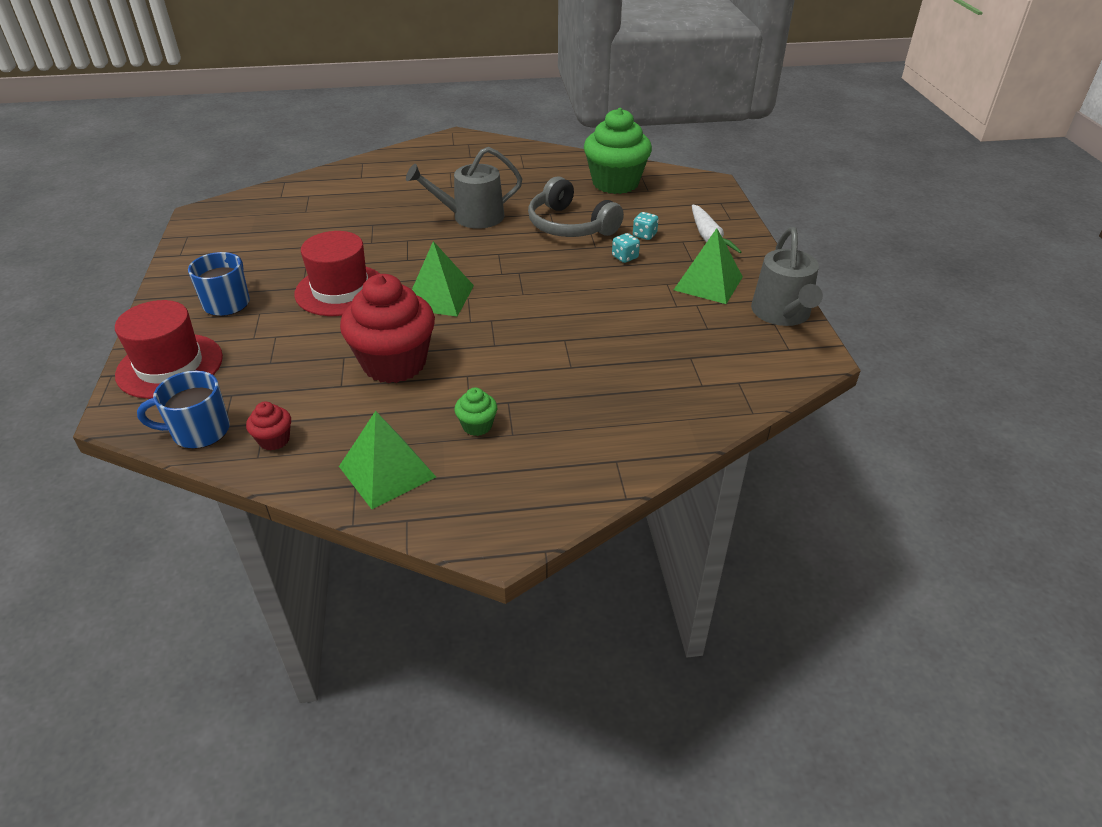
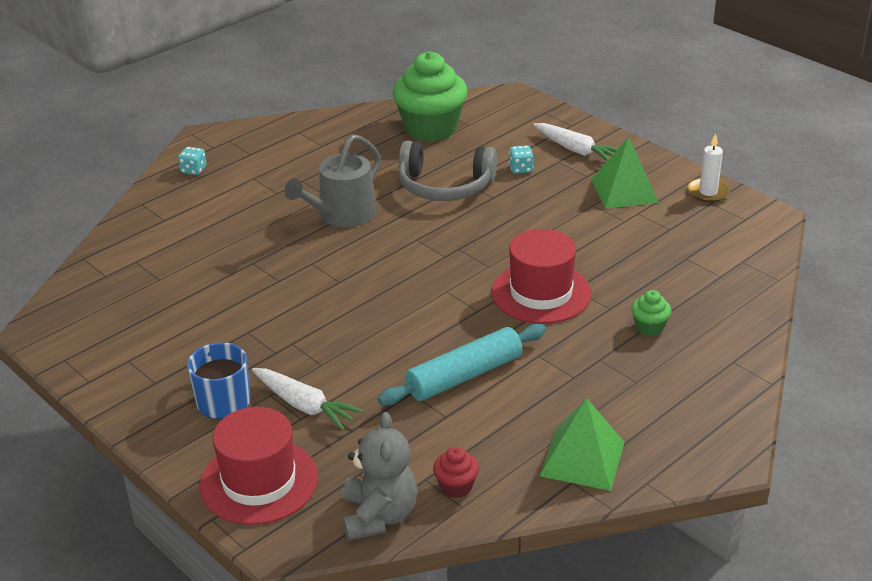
camera: 35 degrees left, 5 degrees down
(199, 431) = (379, 516): blue mug -> grey teddy bear
(267, 331) = (305, 406): none -> white carrot
(340, 290) = (319, 338): red hat -> red hat (541, 293)
(394, 363) = (464, 375): red cupcake -> turquoise rolling pin
(439, 297) = (420, 302): green pyramid -> none
(477, 426) = (601, 389): green cupcake -> green cupcake (649, 327)
(625, 257) = (530, 196): turquoise dice -> turquoise dice (193, 170)
(782, 314) = (708, 192): grey watering can -> white candle

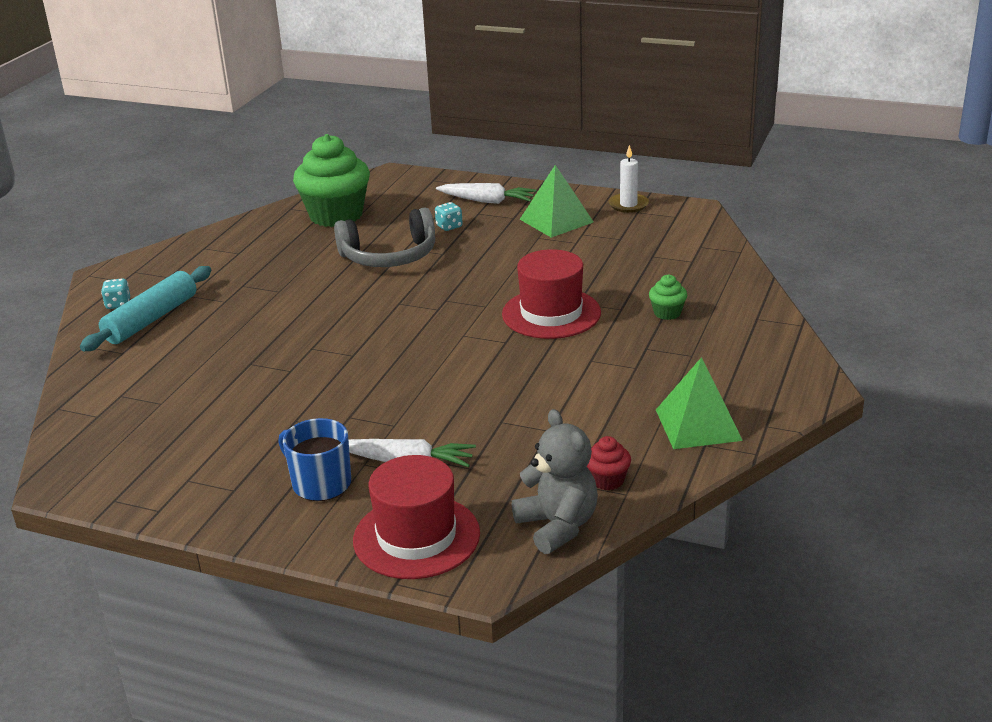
camera: 25 degrees left, 5 degrees down
(342, 215) = (308, 302): grey watering can -> none
(464, 375) = (538, 394): turquoise rolling pin -> turquoise rolling pin (151, 319)

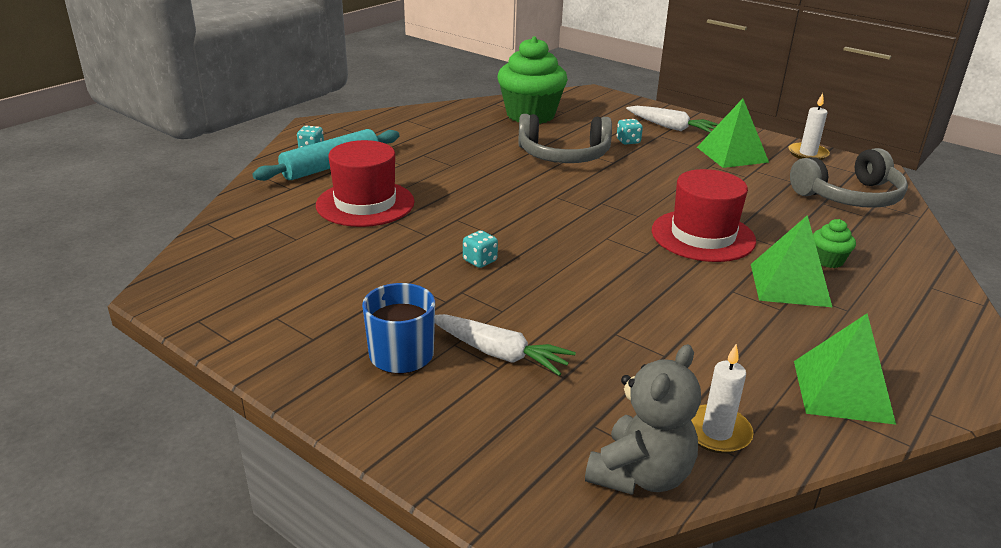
camera: 15 degrees right, 0 degrees up
(353, 384) = (480, 261): none -> turquoise dice
(416, 537) = (473, 443): red hat -> red hat (365, 203)
(557, 526) = (640, 475): grey teddy bear -> grey teddy bear turned 45 degrees clockwise
(607, 480) = (716, 432): red cupcake -> white candle
(638, 343) = (789, 285): none -> green pyramid
(675, 244) = (849, 196): none -> grey headphones

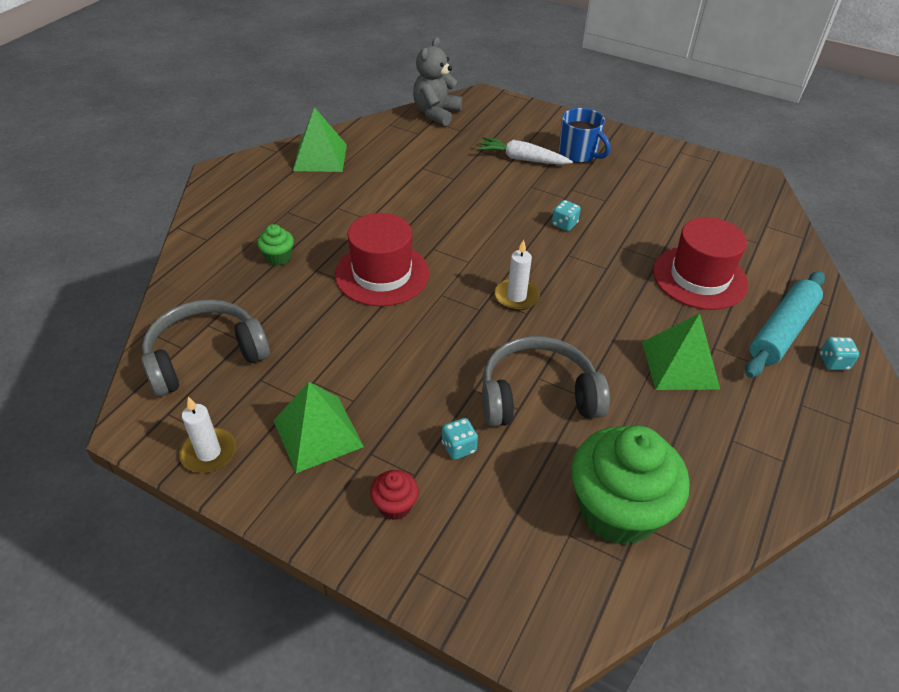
camera: 170 degrees right, 15 degrees up
(671, 127) = (395, 505): white carrot -> red cupcake
(716, 432) = (397, 132): white candle -> white candle (516, 296)
(789, 285) = (322, 228): green pyramid -> green pyramid (680, 365)

